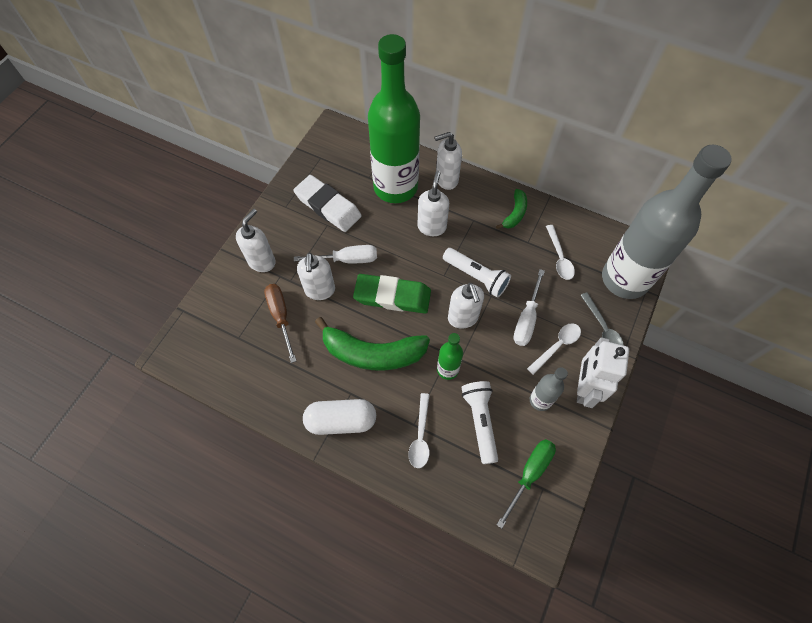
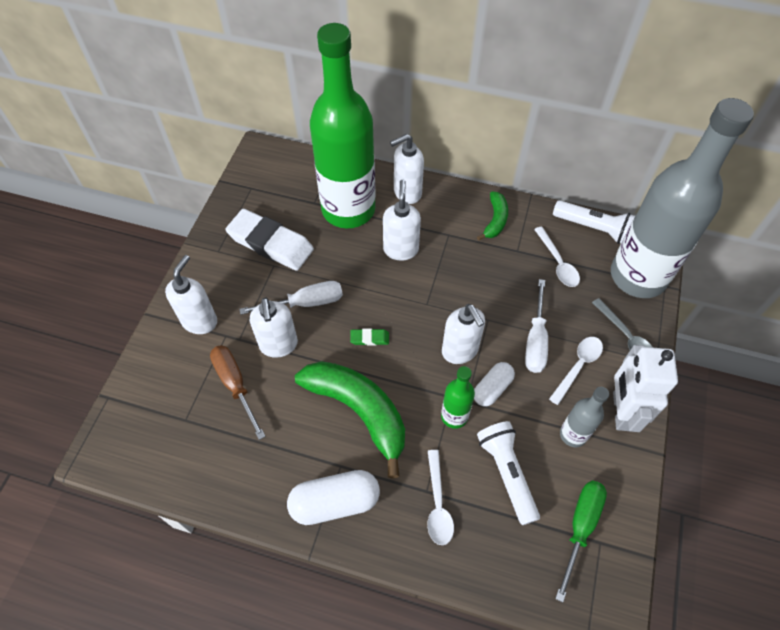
camera: 10 degrees left, 5 degrees down
(373, 353) = (359, 411): green banana -> green banana turned 135 degrees counterclockwise
(392, 296) = (369, 338): green eraser -> green eraser, size x0.42
(476, 277) = (465, 300): white flashlight -> white flashlight (593, 228)
(482, 352) = (492, 389): none -> white capsule

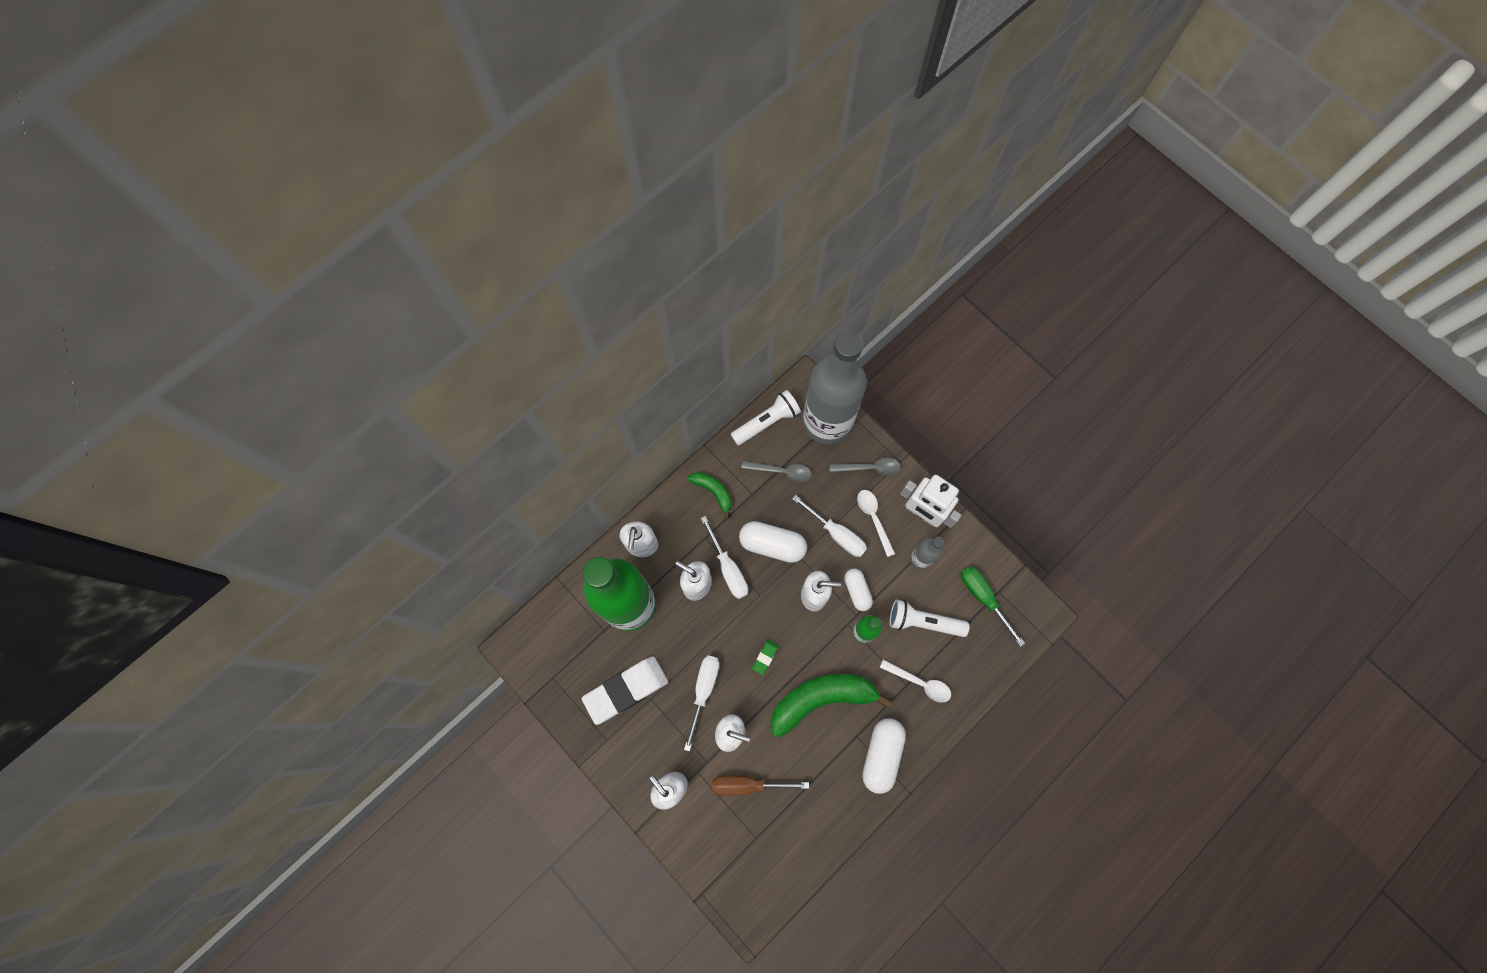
camera: 60 degrees left, 15 degrees up
(433, 266) = (728, 568): none -> white screwdriver
(482, 290) = (772, 544): none -> white capsule
(557, 263) = (781, 471): white spoon -> grey spoon

